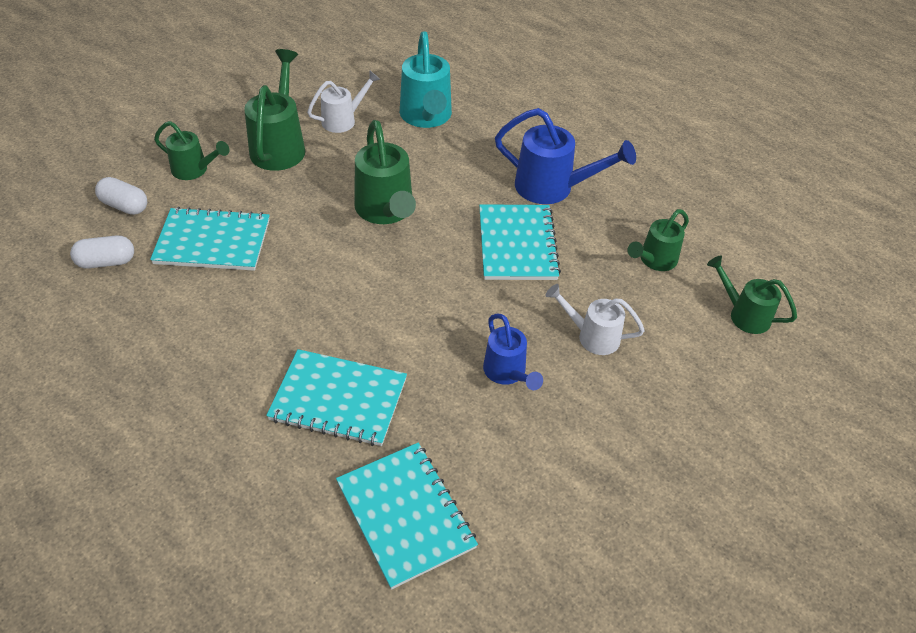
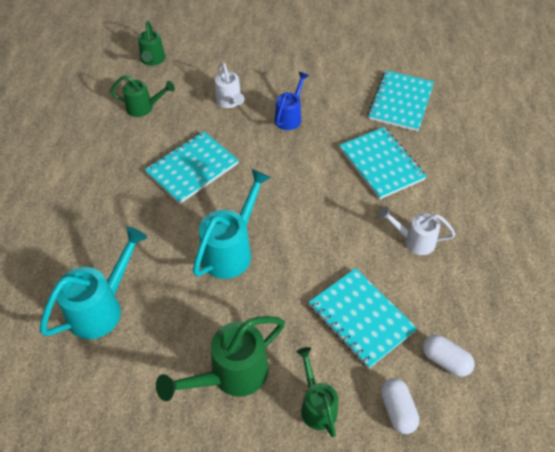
camera: 130 degrees left, 5 degrees up
(343, 120) = (157, 360): white watering can -> white watering can (414, 240)
(386, 211) = (231, 250): green watering can -> turquoise watering can
(552, 188) = (119, 184): blue watering can -> none

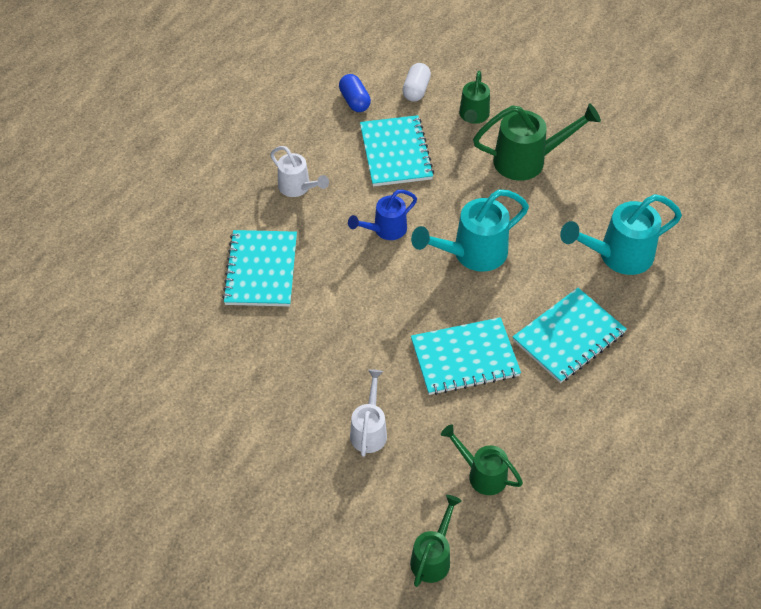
camera: 150 degrees left, 0 degrees up
(289, 117) = (313, 373): blue watering can -> blue watering can (385, 230)
(400, 102) = (171, 331): turquoise notebook -> turquoise notebook (569, 337)
(445, 360) = (354, 101): white capsule -> blue capsule

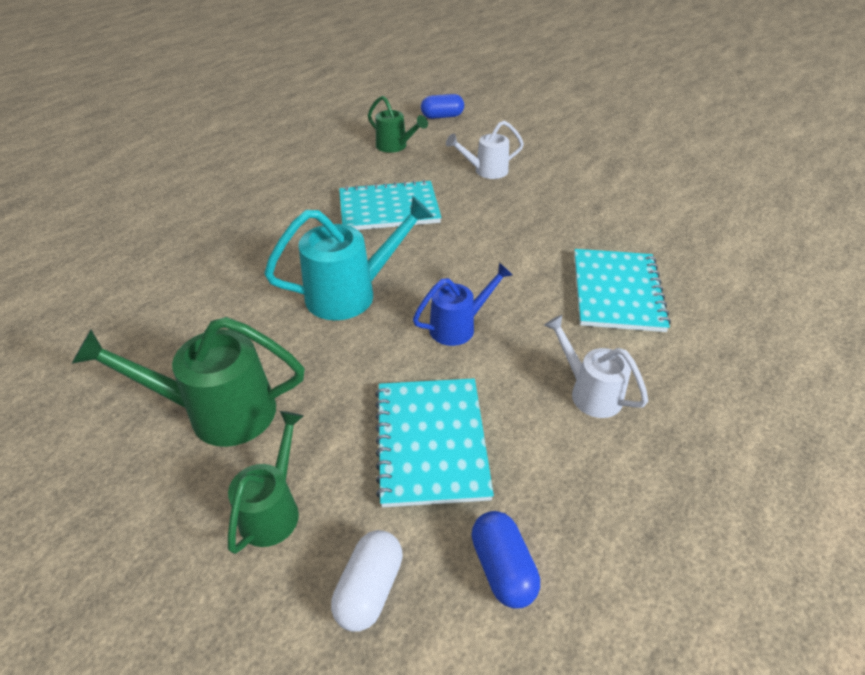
camera: 175 degrees left, 10 degrees down
(369, 430) = (486, 171): white watering can -> white watering can turned 60 degrees clockwise
(433, 557) = (442, 116): green watering can -> blue capsule
(569, 337) = (277, 217): turquoise notebook -> none
(618, 255) = (174, 281): turquoise watering can -> none

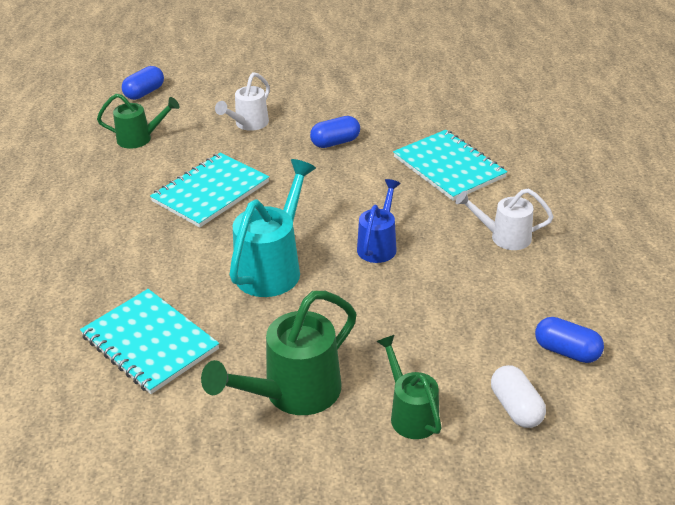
camera: 40 degrees left, 5 degrees down
(431, 442) = (451, 319): turquoise notebook -> turquoise notebook (149, 343)
(537, 218) = (335, 142): none -> blue capsule

